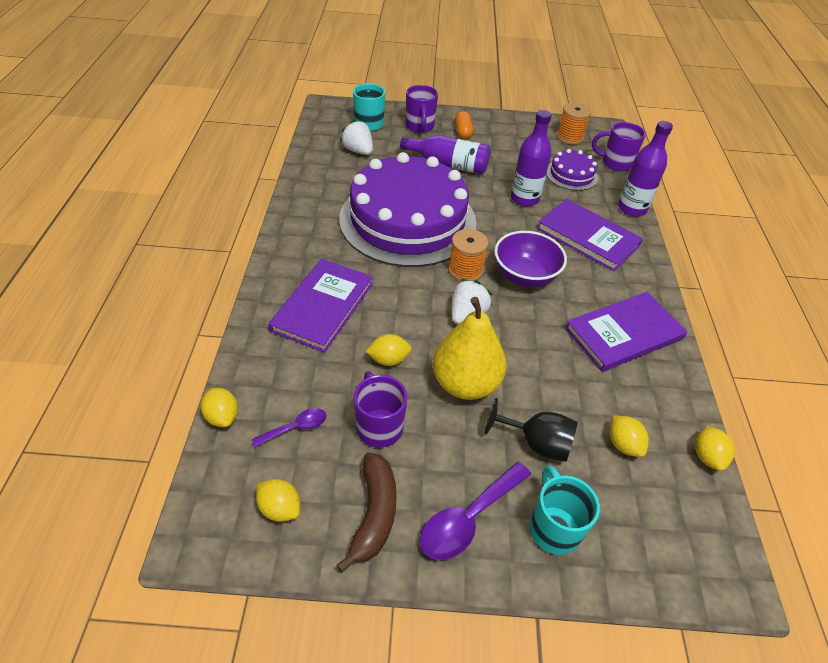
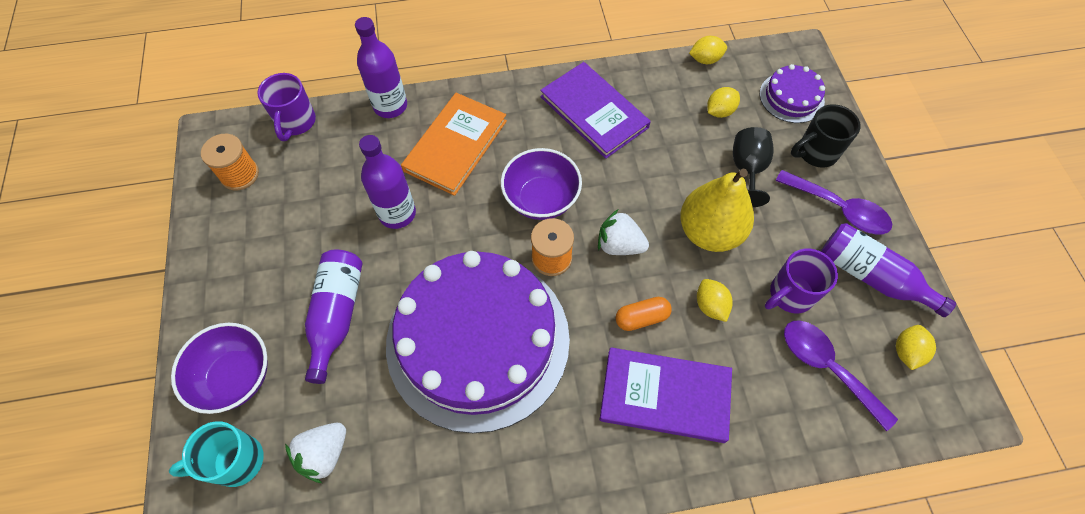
camera: 100 degrees left, 15 degrees up
(222, 416) = (849, 444): yellow lemon -> none
(296, 428) = (827, 367): purple spoon -> purple spoon, size x1.74
(374, 514) = (871, 276): brown banana -> purple bottle
(420, 126) = (236, 377): purple mug -> purple bowl
(463, 132) = (244, 311): orange capsule -> orange capsule (641, 318)
(553, 527) = (815, 153): turquoise mug -> black mug
(571, 175) = (332, 167): purple cake -> purple cake (791, 97)
(588, 237) = (455, 145): purple book -> orange book

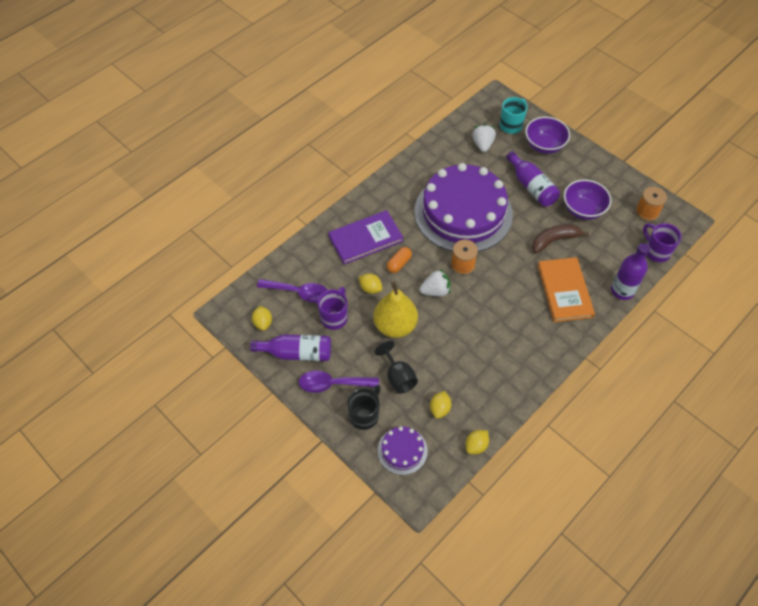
camera: 145 degrees right, 5 degrees down
(397, 213) = (554, 240): purple bottle -> brown banana
(541, 199) = (494, 290): purple bowl -> purple bowl (583, 210)
(594, 112) = (511, 360): purple book -> none

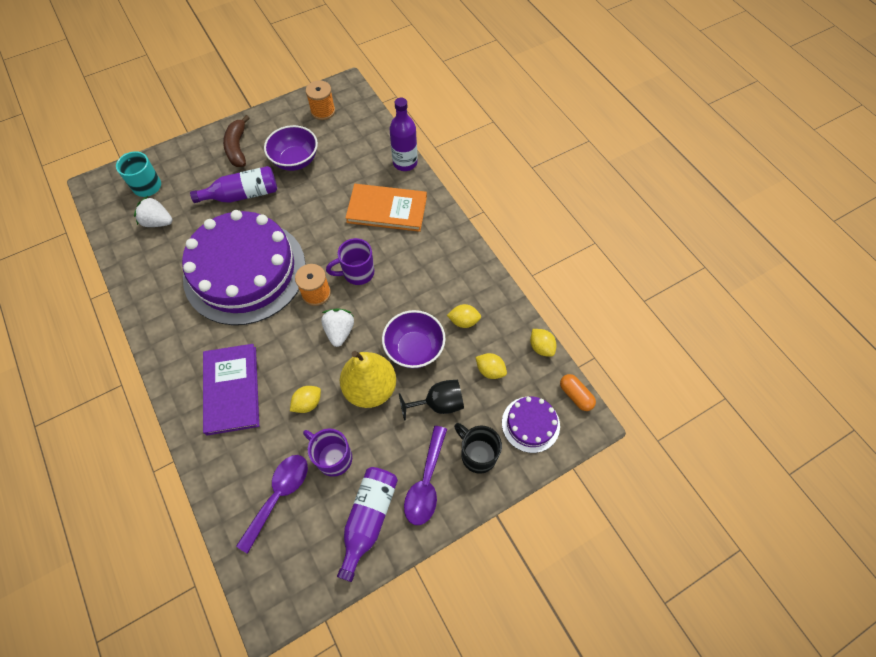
camera: 75 degrees left, 5 degrees up
(263, 323) = (307, 556): yellow lemon -> yellow lemon (464, 321)
(399, 264) = (286, 361): orange capsule -> orange capsule (575, 395)
(544, 145) = (193, 165): purple bowl -> purple bowl (414, 349)
(554, 240) = (322, 197): brown banana -> brown banana (237, 148)
(656, 251) = (371, 121): purple mug -> purple mug (357, 273)

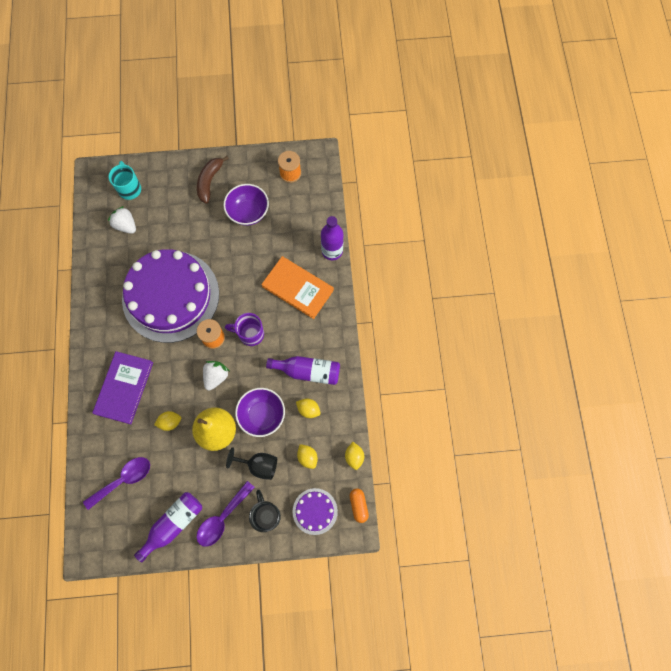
camera: 25 degrees right, 10 degrees up
(242, 195) = (196, 227): purple bottle -> purple bottle (308, 371)
(333, 457) = (169, 470): purple mug -> none

